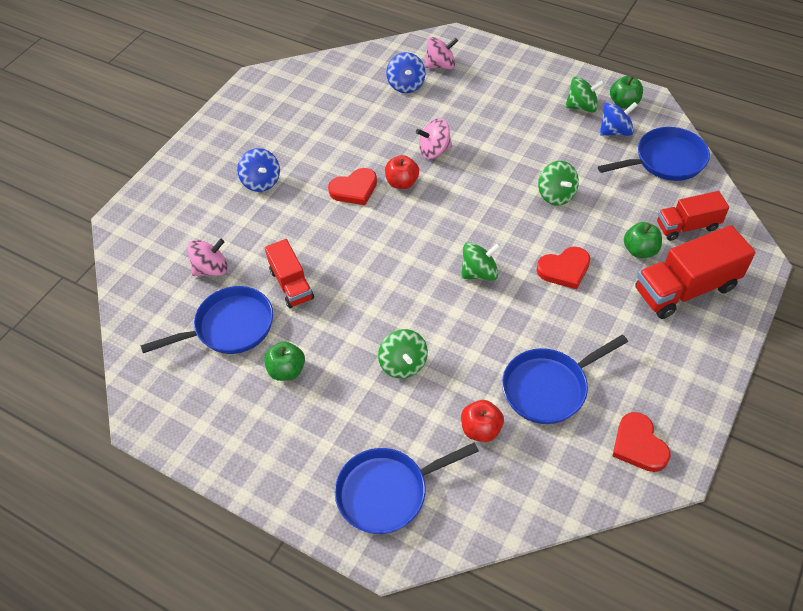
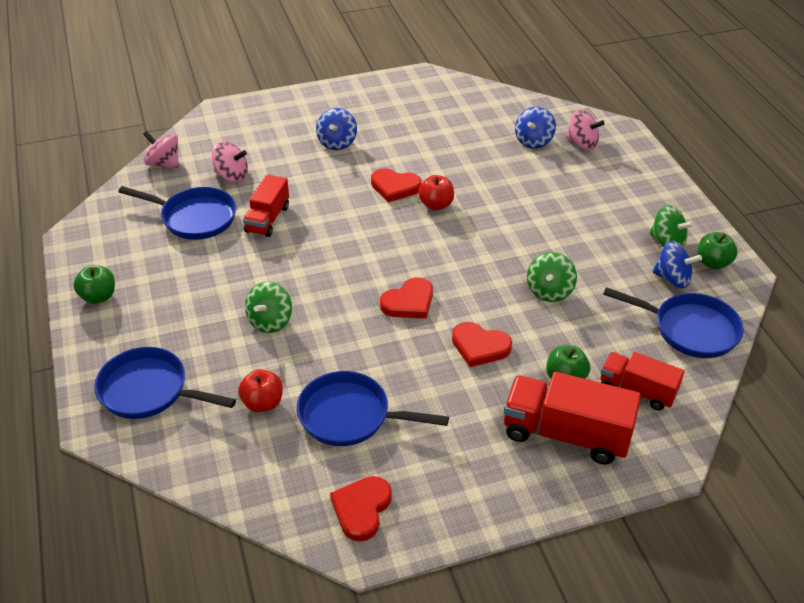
camera: 40 degrees right, 10 degrees down
(287, 370) = (192, 269): green apple -> green apple (98, 297)
(434, 150) = (492, 198): pink spinning top -> pink spinning top (164, 163)
(479, 273) = (409, 302): green spinning top -> red heart

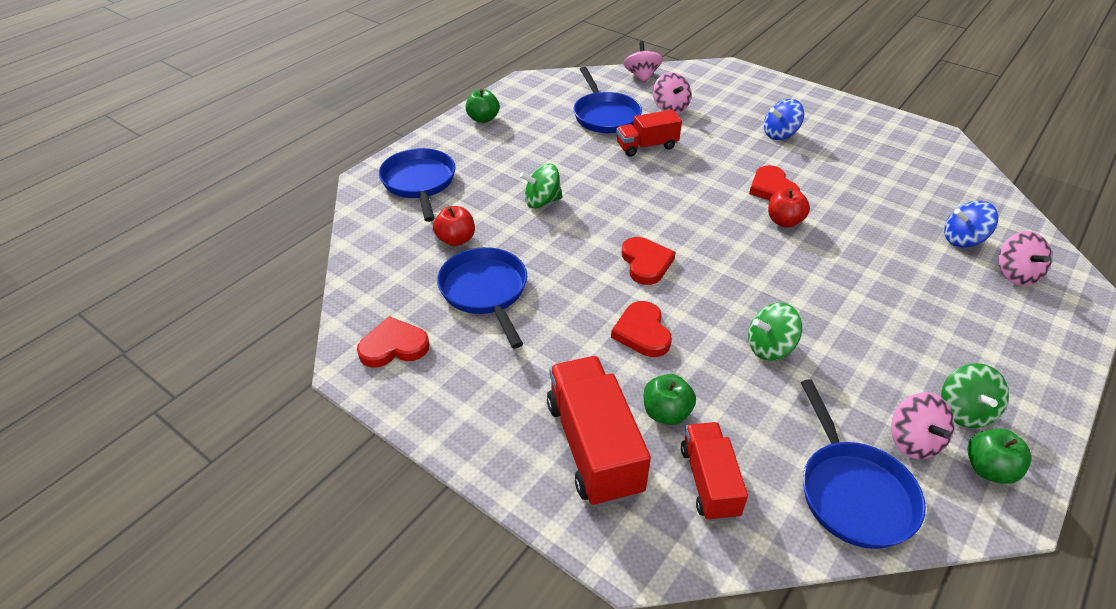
camera: 55 degrees right, 0 degrees up
(409, 302) = (646, 263): red heart -> red heart turned 120 degrees counterclockwise
(672, 279) = (913, 441): blue spinning top -> pink spinning top

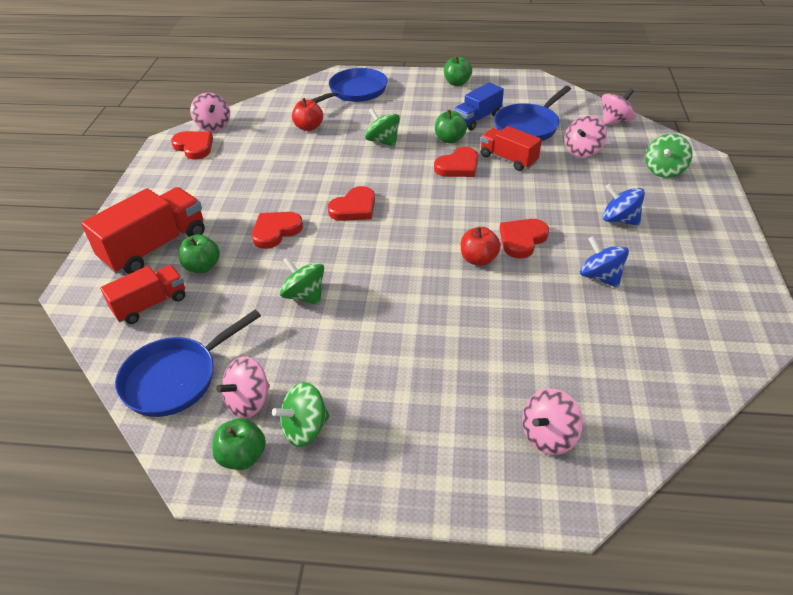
camera: 60 degrees right, 0 degrees up
(360, 314) = (213, 126): none -> pink spinning top
(485, 292) = (267, 157): blue pan -> none
(562, 134) = (477, 119): none -> blue truck
(581, 162) = (450, 139): none -> green apple
(632, 176) = (458, 166): none -> red heart
(731, 88) = (664, 170): none -> green spinning top
(962, 240) = (571, 383): blue spinning top -> blue spinning top (600, 277)

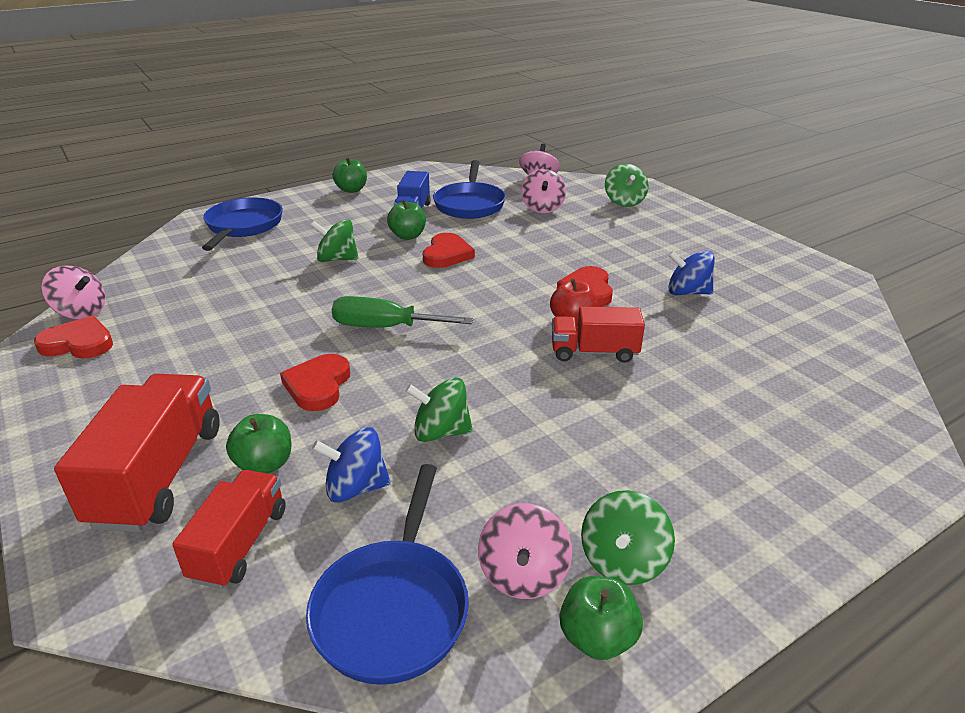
camera: 40 degrees left, 10 degrees down
(309, 127) = (226, 273): red apple -> none
(354, 208) = (385, 327): red heart -> green screwdriver
(508, 159) = (486, 234): red truck -> red truck (594, 352)
(548, 436) = (826, 430): pink spinning top -> none
(619, 220) = (642, 246): blue spinning top -> blue spinning top (355, 487)

